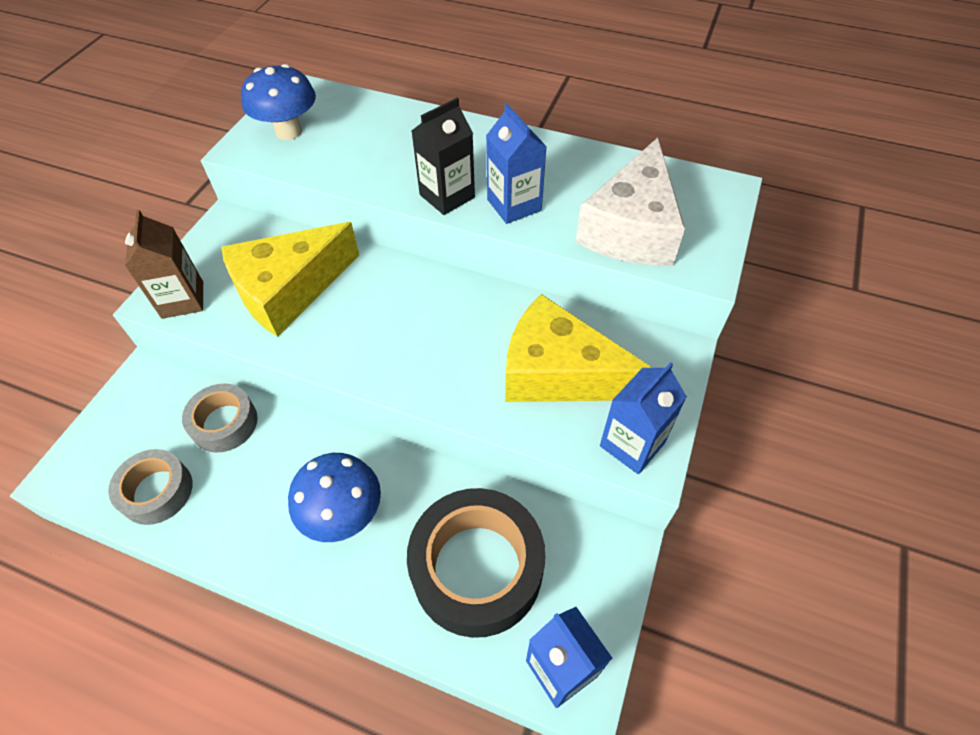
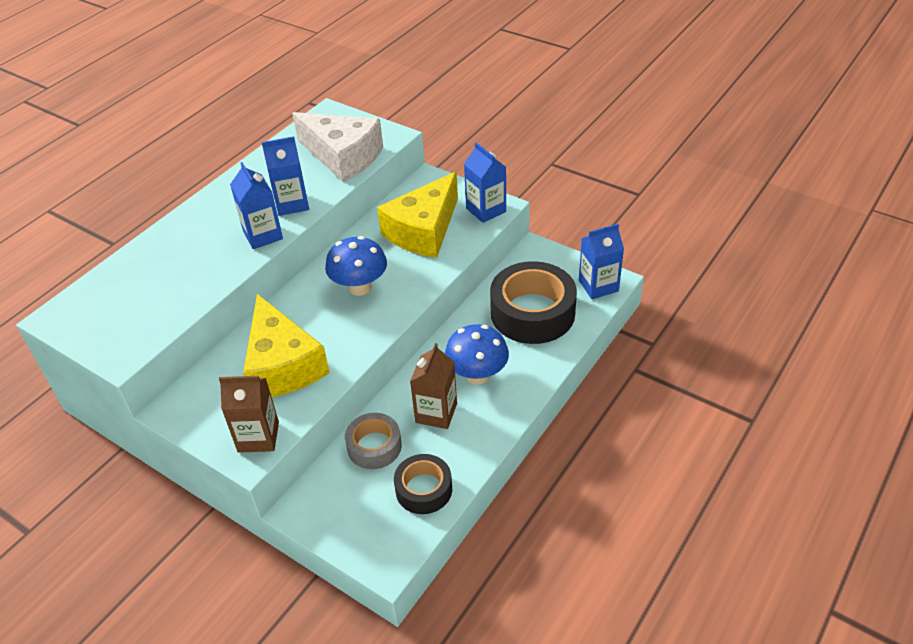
camera: 75 degrees left, 10 degrees down
(157, 491) = (424, 489): grey tape -> black tape
(276, 478) = (436, 413): none -> brown carton
(288, 131) = (119, 323): blue mushroom -> blue mushroom (360, 287)
(447, 196) = (263, 235): black carton -> blue carton

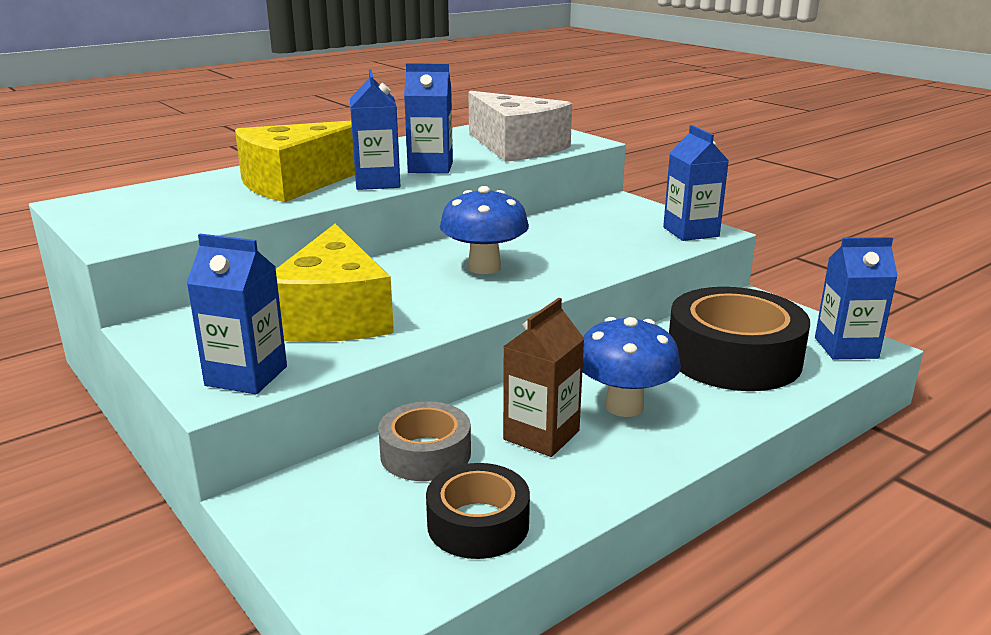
camera: 15 degrees right, 20 degrees down
(258, 437) = (246, 376): brown carton -> blue carton
(423, 231) = (597, 236): yellow cheese -> yellow cheese (297, 182)

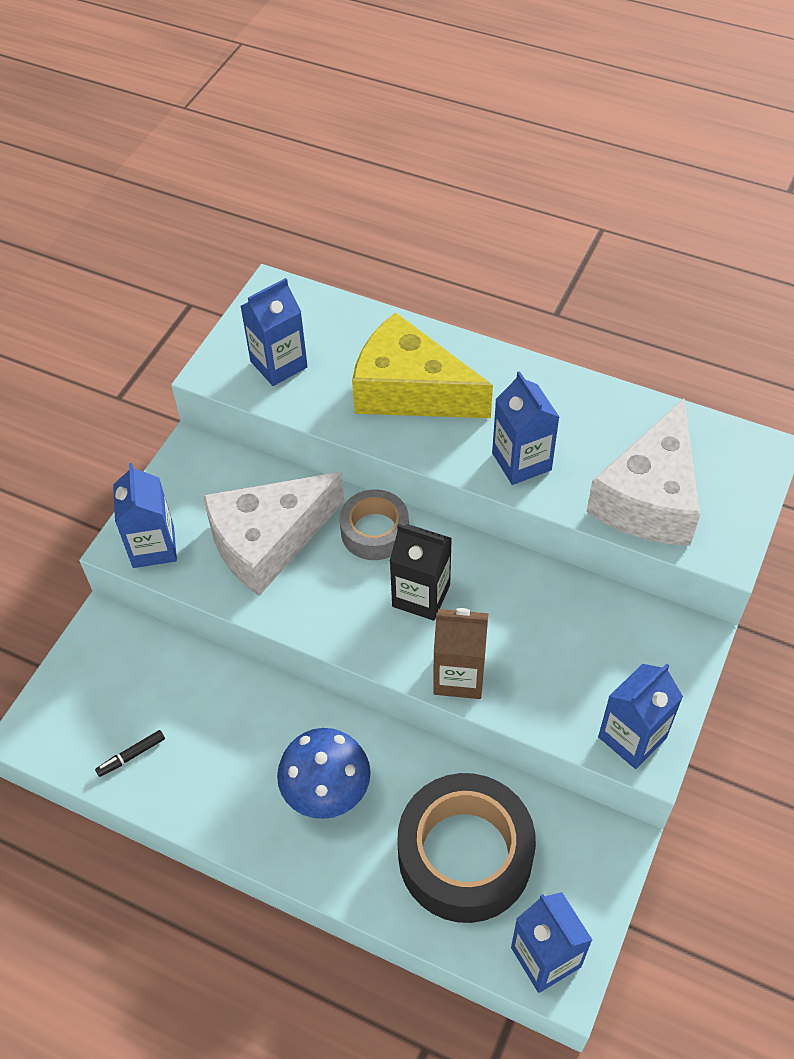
camera: 65 degrees right, 30 degrees up
(333, 315) = (268, 541): yellow cheese -> white cheese
(377, 182) = (447, 446): blue carton -> blue carton (279, 364)
(425, 454) = (196, 685): grey tape -> grey tape (375, 531)
(478, 524) = (131, 755): black tape -> black marker
(484, 267) = (421, 595): blue mushroom -> black carton
(541, 435) = (255, 749): brown carton -> brown carton (459, 676)

